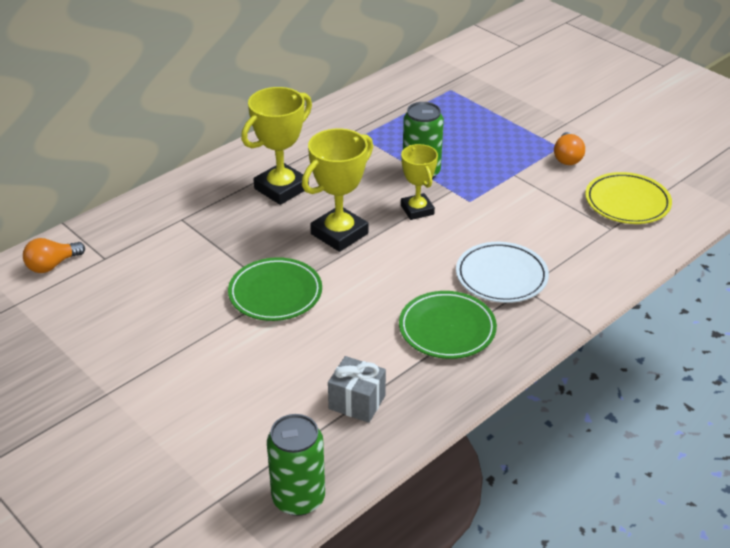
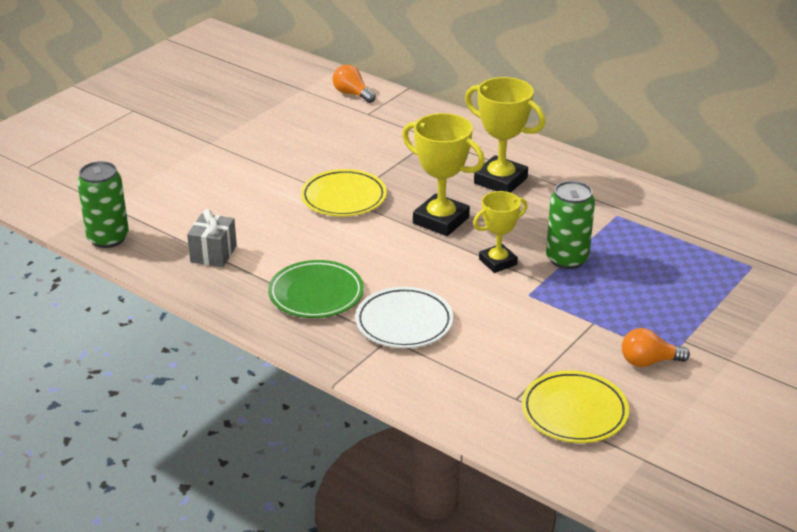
camera: 80 degrees right, 5 degrees down
(275, 293) = (343, 198): green plate -> yellow plate

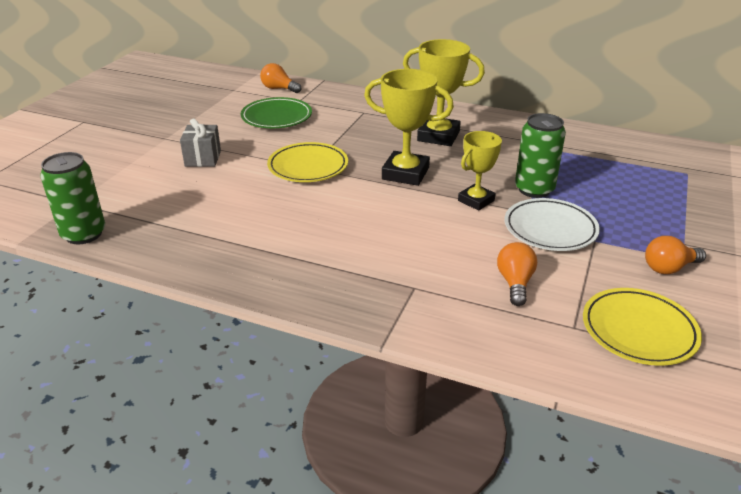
camera: 15 degrees left, 0 degrees up
(213, 254) = (200, 233): grey gift -> grey gift (203, 158)
(316, 294) = (320, 255): green plate -> green plate (276, 117)
(404, 322) = (421, 269): white plate -> white plate (550, 229)
(486, 350) = (515, 283): none -> orange light bulb

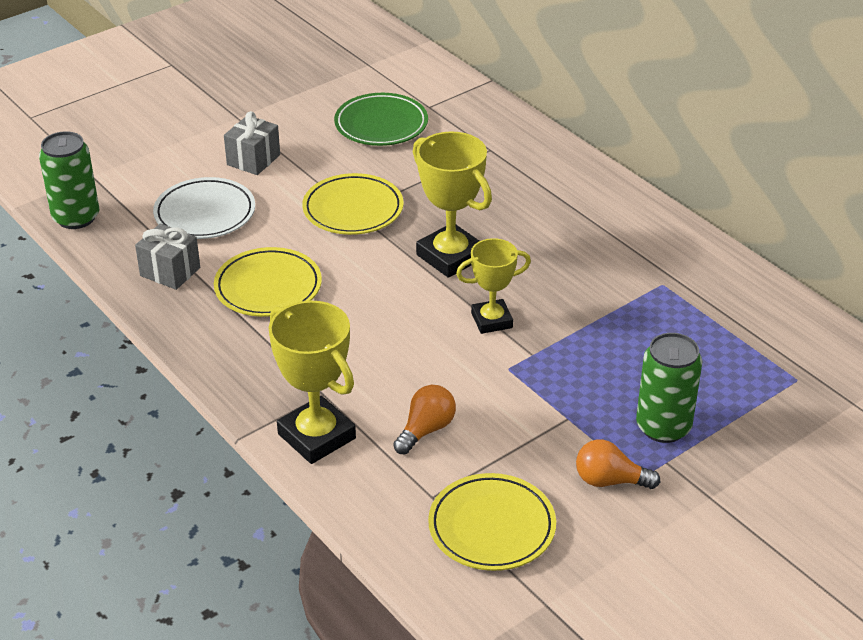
camera: 30 degrees right, 5 degrees up
(203, 246) = (170, 272): none -> grey gift
(279, 89) = (422, 79): orange light bulb -> none
(295, 231) = (268, 287): none -> yellow plate
(438, 136) = (543, 216): yellow trophy -> yellow trophy (316, 436)
(534, 189) = (575, 331): green can -> green can (663, 427)
(550, 229) = (534, 386): white plate -> white plate (205, 213)

